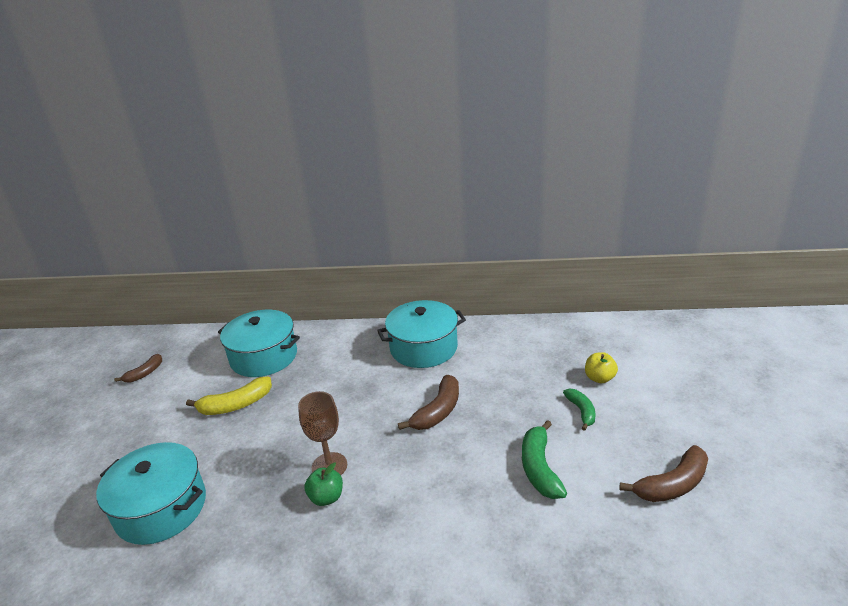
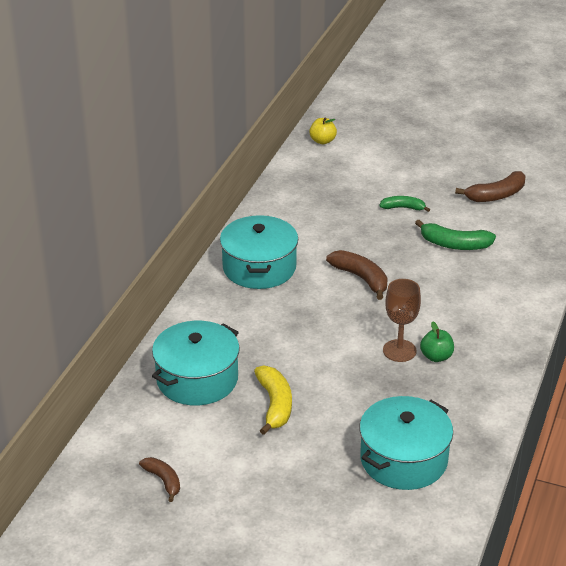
camera: 75 degrees left, 5 degrees up
(599, 378) = (368, 187): yellow apple -> yellow apple (322, 141)
(672, 485) = (496, 195): brown banana -> brown banana turned 75 degrees clockwise

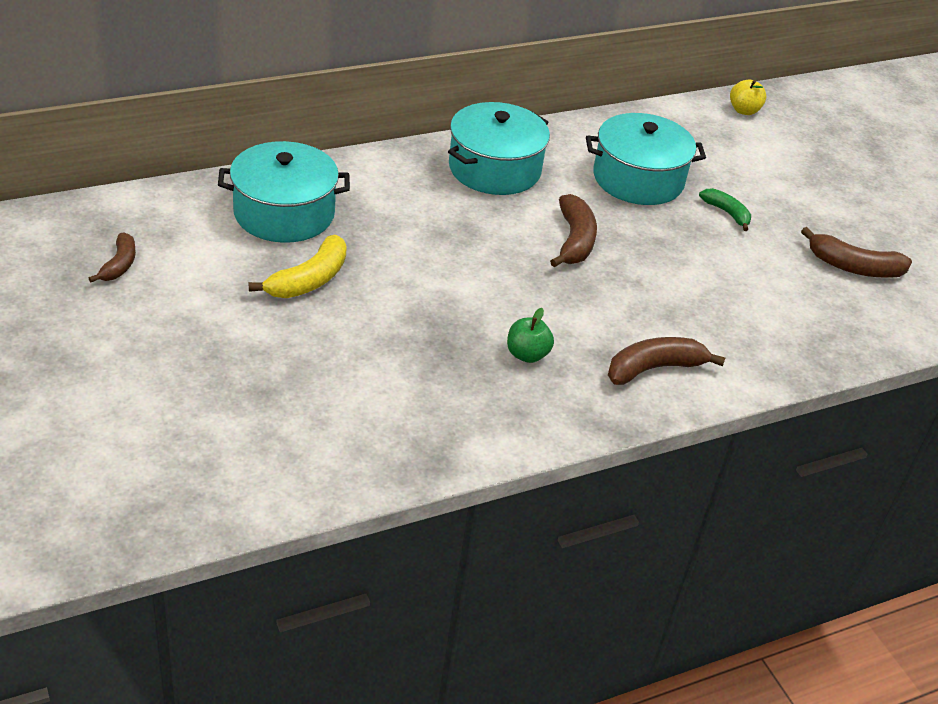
camera: 40 degrees right, 5 degrees up
(399, 351) = (500, 323): brown goblet -> none
(403, 459) = (337, 411): turquoise pot -> turquoise pot (638, 179)
(454, 244) = (725, 277): green banana -> none
(497, 317) = (654, 368): none -> brown banana

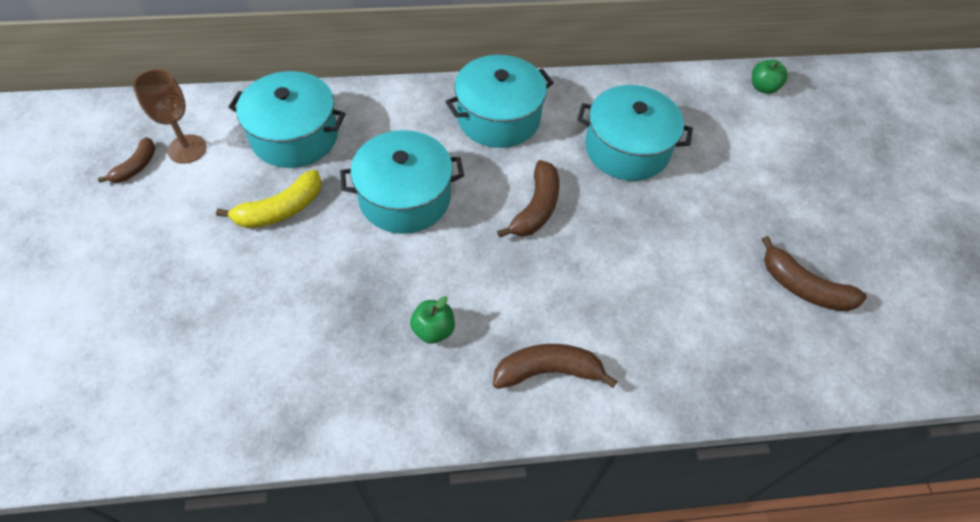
camera: 20 degrees right, 15 degrees up
(168, 241) = (187, 149): none -> brown goblet
(436, 251) = (405, 197): none -> turquoise pot
(727, 213) = (698, 201): green banana -> none
(744, 110) = (763, 87): yellow apple -> green apple

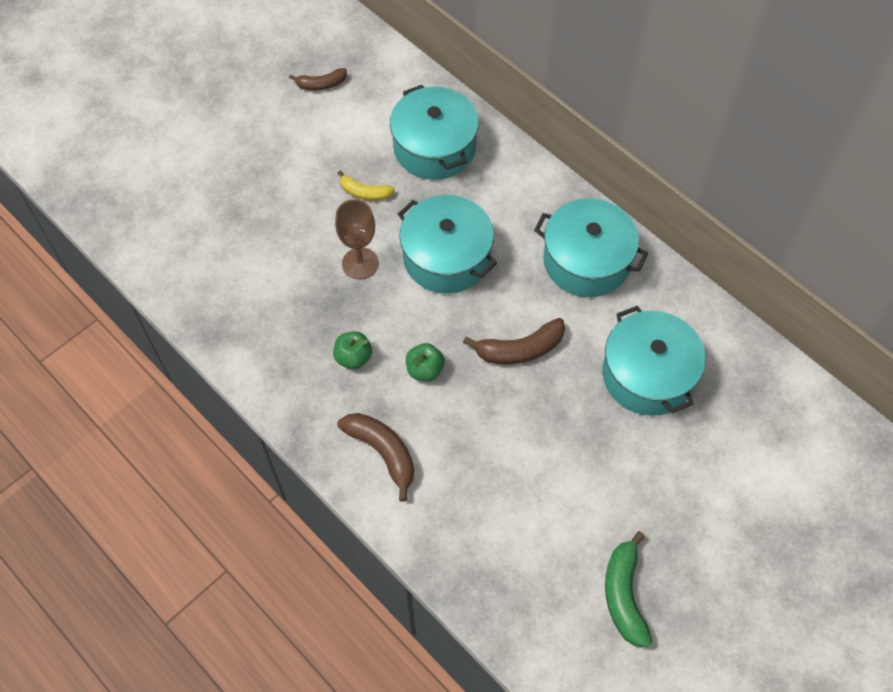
camera: 55 degrees right, 5 degrees up
(187, 149) = (362, 98): brown goblet -> brown goblet (360, 263)
(281, 210) = (365, 193): yellow banana -> yellow banana, size x0.64
(763, 87) = (843, 441): green apple -> green apple (425, 370)
(803, 287) = (624, 595): brown banana -> green banana

